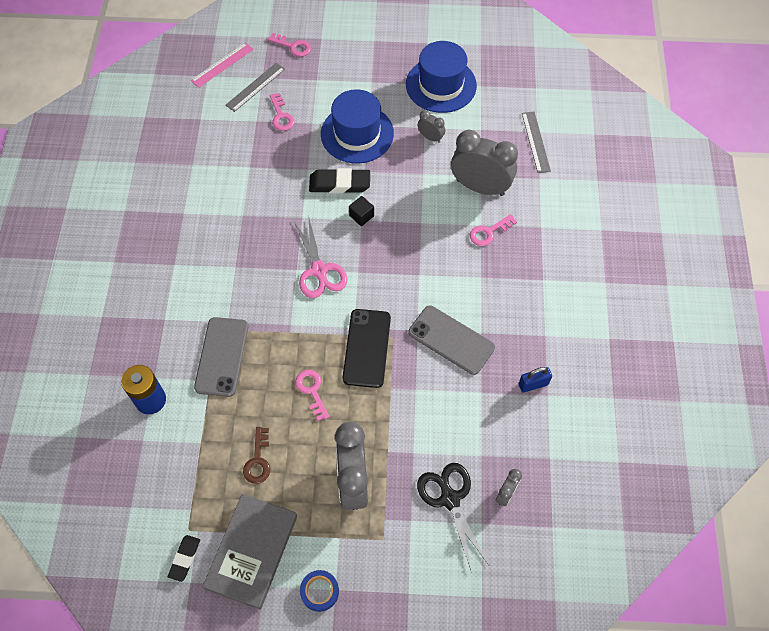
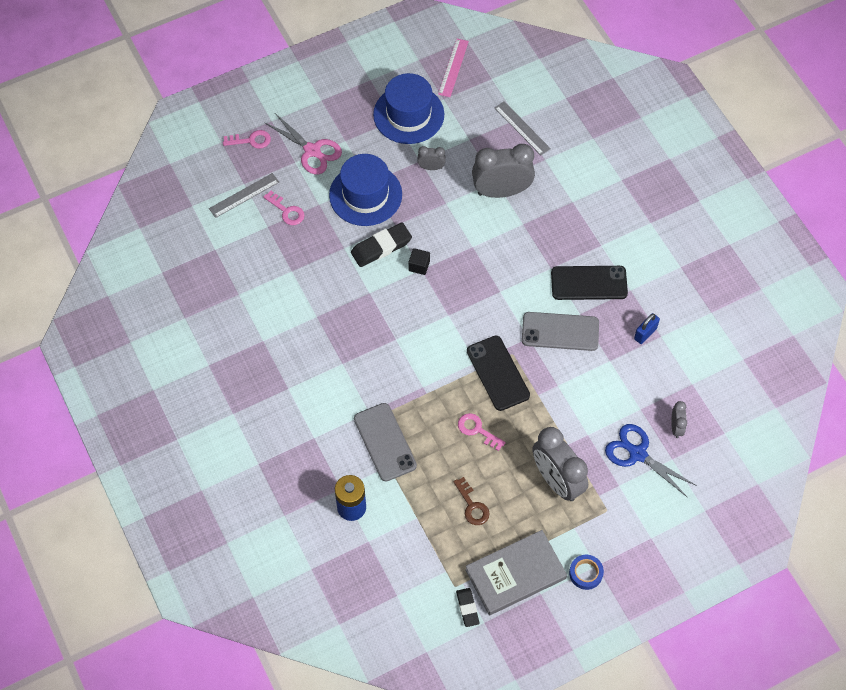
camera: 30 degrees left, 0 degrees up
(222, 65) = (198, 189): pink ruler -> pink ruler (453, 67)
(252, 552) = (515, 574): grey book -> grey book turned 75 degrees clockwise
(255, 87) = (244, 195): grey ruler -> grey ruler turned 45 degrees clockwise
(319, 270) = (415, 330): pink scissors -> pink scissors (312, 151)
(450, 499) = (637, 454): black scissors -> blue scissors
(489, 232) = (533, 227): pink key -> none
(508, 308) = (589, 283): none -> black phone

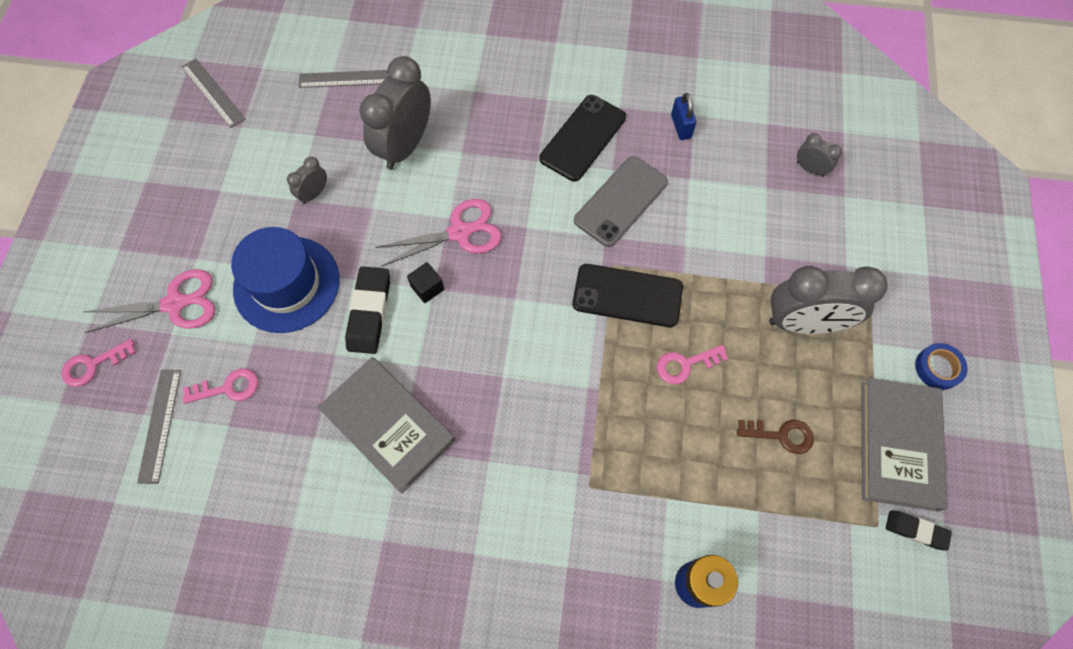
camera: 55 degrees left, 5 degrees up
(251, 140) = (93, 365): pink key -> pink key turned 150 degrees counterclockwise
(325, 301) = (388, 425): none -> grey book
(385, 442) = (632, 481): grey phone -> none
(408, 114) = (227, 172): blue hat -> none
(453, 67) = (213, 93): pink ruler -> grey ruler
(467, 259) = (459, 232): none -> pink scissors
(637, 454) = (819, 223): blue scissors -> none

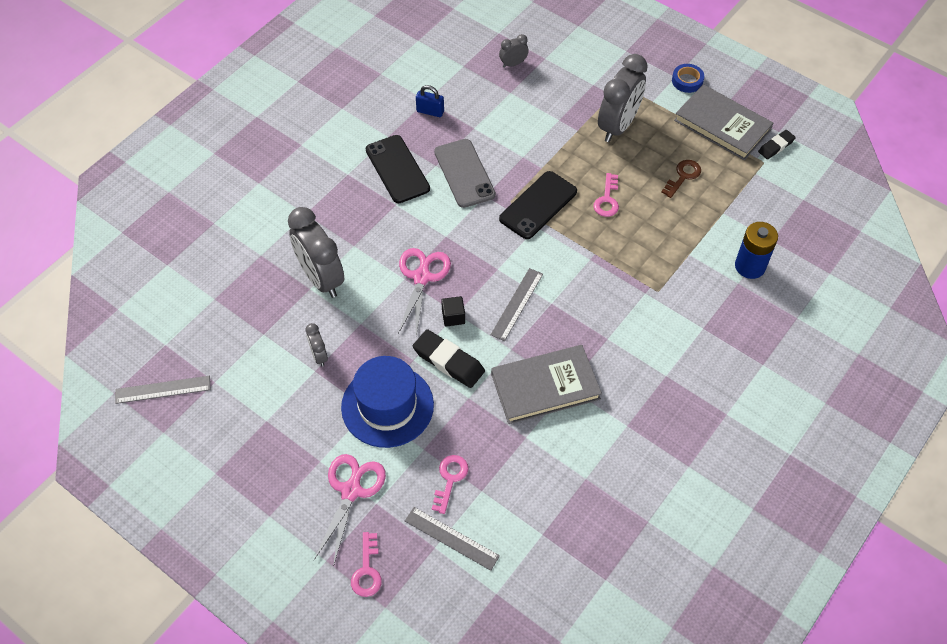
camera: 60 degrees left, 10 degrees down
(347, 79) = (226, 290): grey ruler -> grey ruler (517, 304)

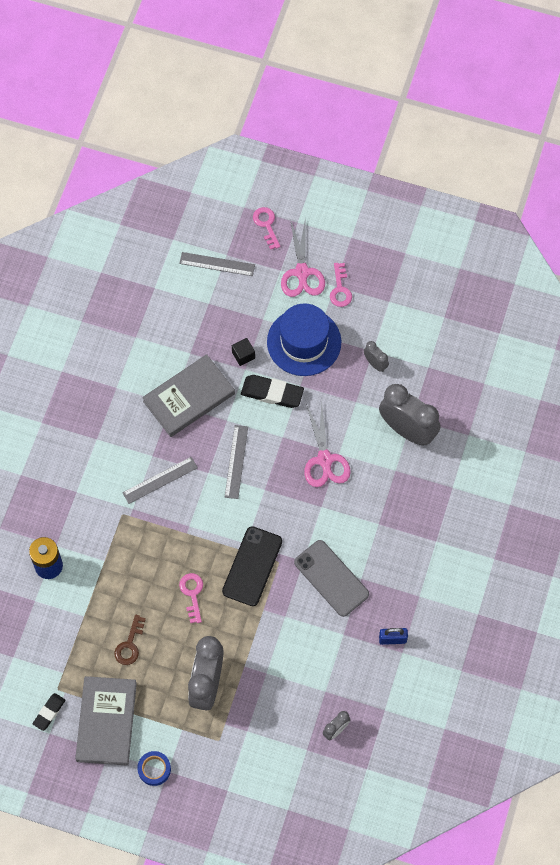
camera: 160 degrees right, 10 degrees up
(163, 389) = (479, 298): grey ruler -> grey ruler (160, 480)
(397, 169) = (394, 561): black phone -> none
(450, 479) = (234, 303): pink key -> pink key (340, 289)
(453, 317) = (284, 432): black cube -> black cube (243, 355)
(722, 125) = (106, 722): grey book -> grey book turned 75 degrees clockwise

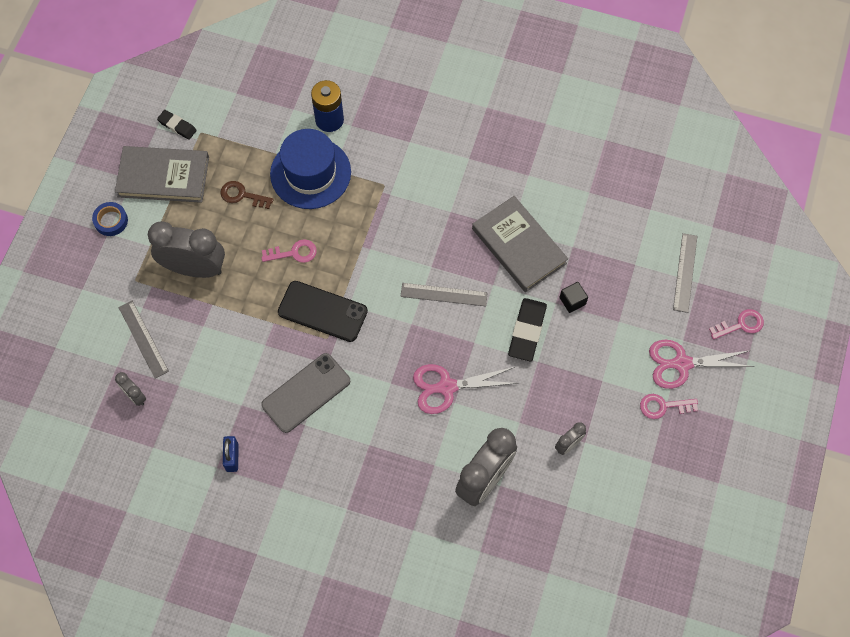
camera: 90 degrees right, 0 degrees up
(160, 480) = (422, 219): grey ruler -> grey ruler (143, 339)
(304, 342) = (592, 365): blue hat -> blue hat (310, 173)

